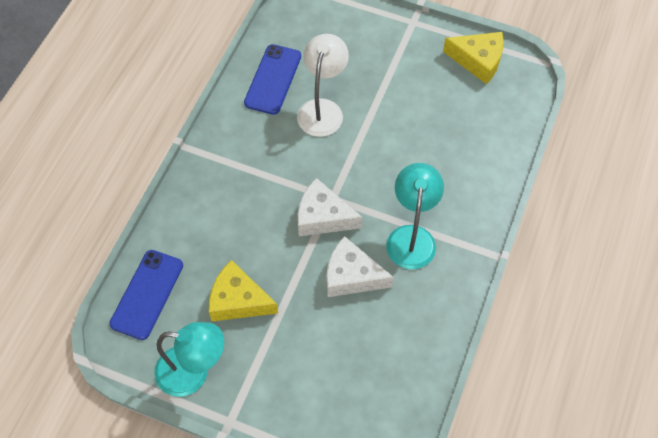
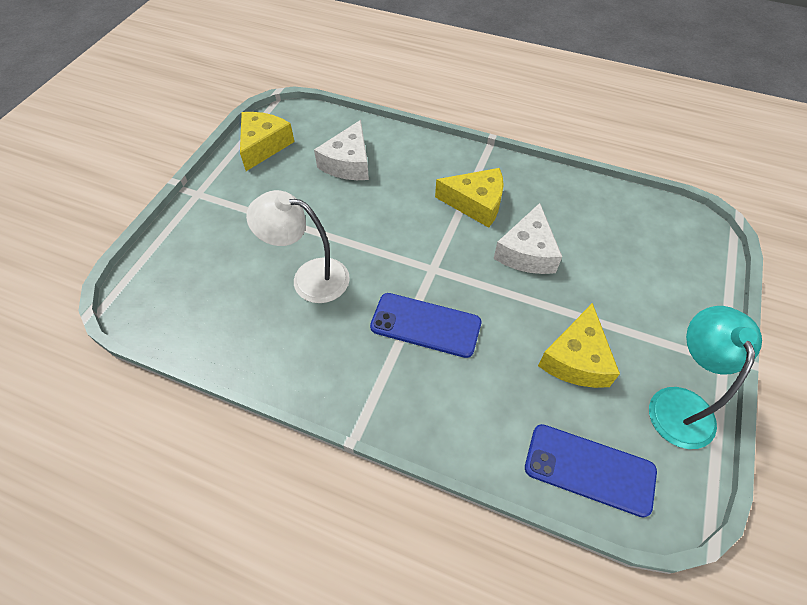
camera: 90 degrees left, 5 degrees down
(273, 79) = (255, 331): blue phone -> blue phone (425, 325)
(323, 217) = (457, 277): white cheese -> white cheese (348, 163)
(411, 237) = (476, 203): turquoise lamp -> yellow cheese

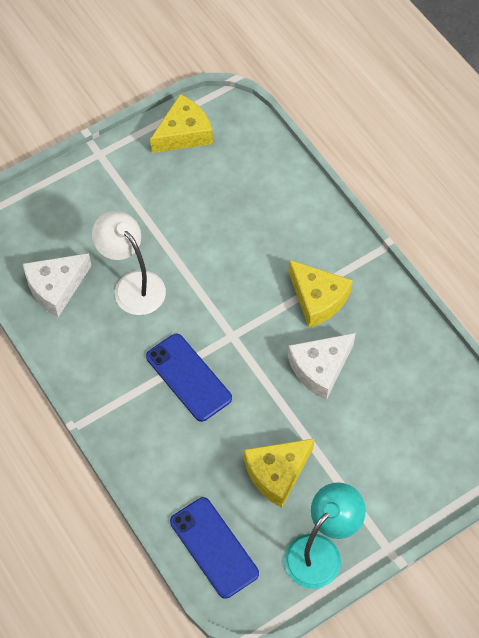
camera: 35 degrees right, 5 degrees up
(348, 163) = (242, 194): white cheese -> white cheese (56, 287)

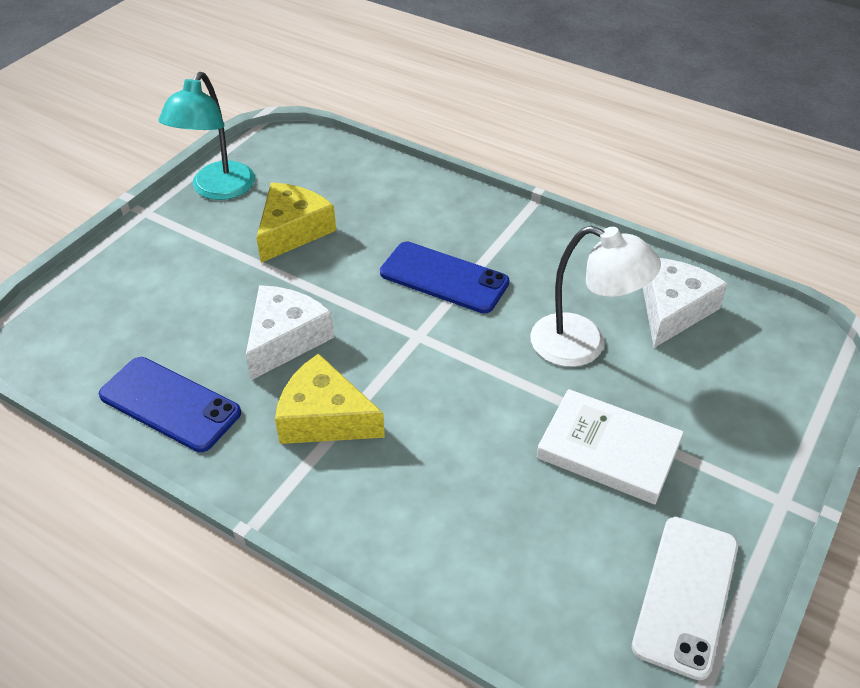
camera: 155 degrees right, 15 degrees down
(168, 214) = (608, 450): none -> white book
(184, 133) = (686, 595): yellow cheese -> white phone
(214, 547) = (329, 162): blue phone -> blue phone (170, 404)

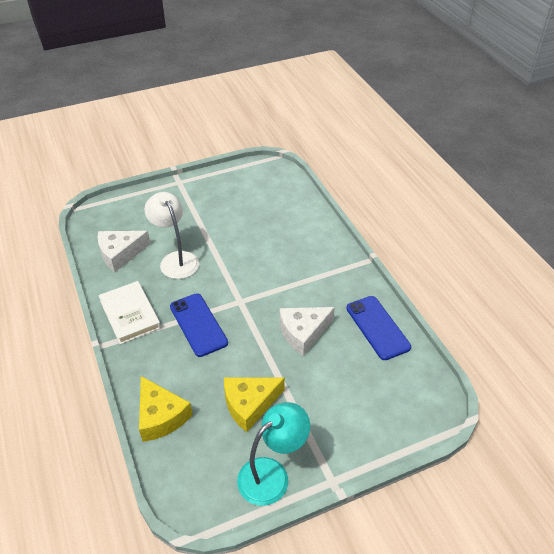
camera: 145 degrees left, 0 degrees up
(324, 417) = (311, 286): yellow cheese -> yellow cheese (160, 416)
(608, 450) = (215, 221): white book -> white book (130, 314)
(686, 595) = (240, 177): white phone -> none

